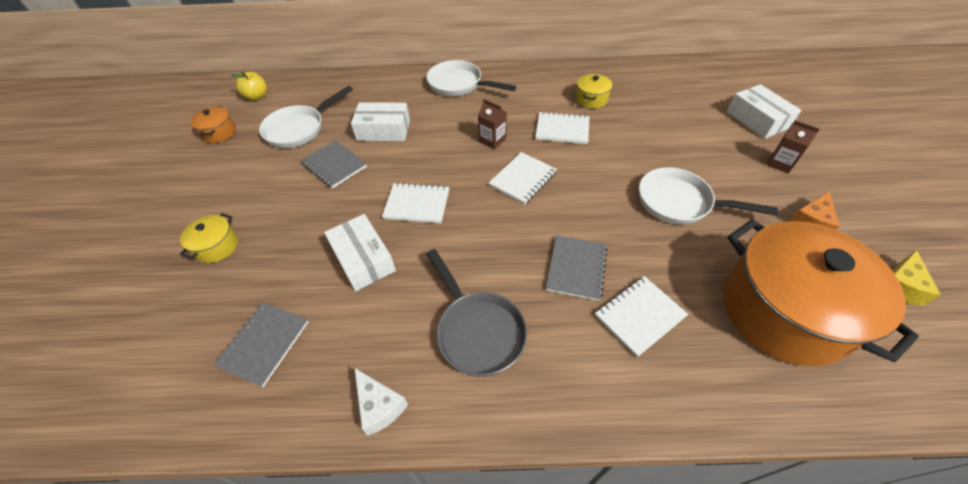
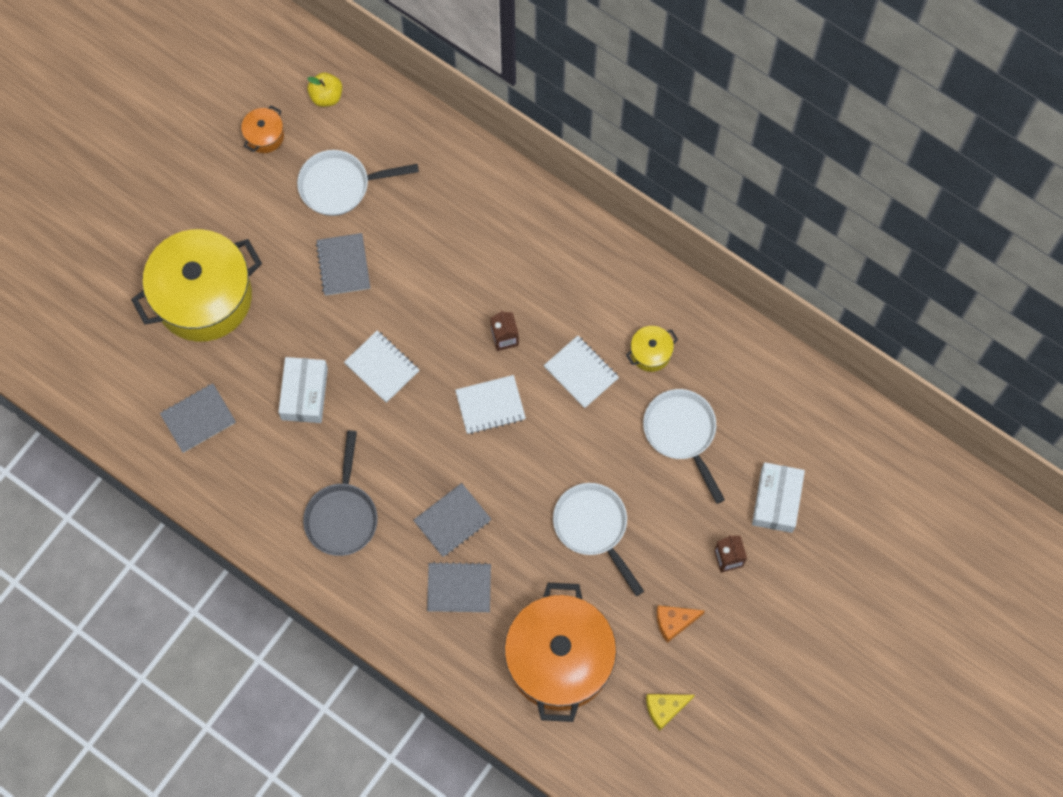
camera: 35 degrees right, 20 degrees up
(217, 246) = (203, 297): yellow pot -> yellow pot, size x2.43
(379, 406) = (245, 519): white cheese -> none
(383, 130) = (416, 247): white box -> none
(459, 85) = (539, 229): white pan -> white pan (682, 433)
(639, 316) = (459, 588): white notebook -> grey notebook

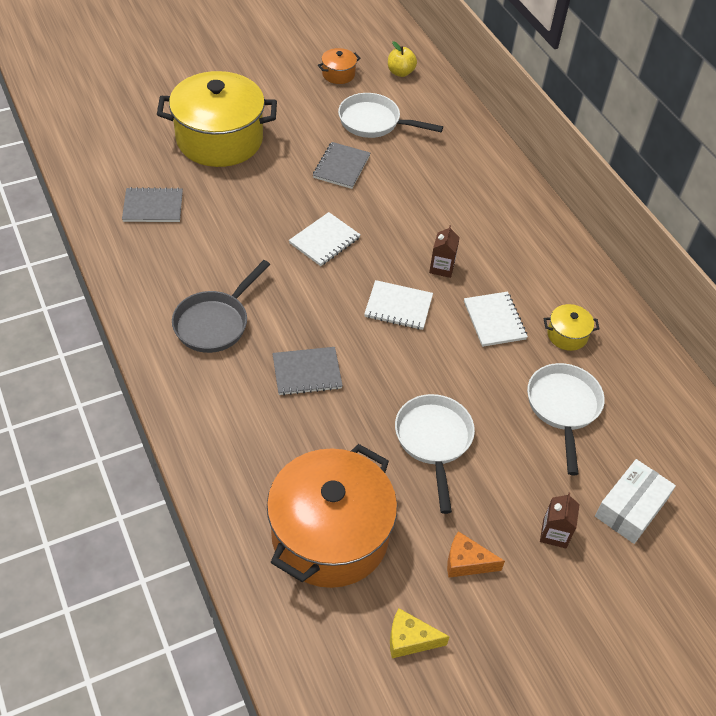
camera: 25 degrees right, 20 degrees down
(304, 394) = (249, 229): white box -> none
(382, 367) = (324, 240): white notebook -> white notebook turned 60 degrees clockwise
(459, 588) = (276, 426): grey notebook -> none

